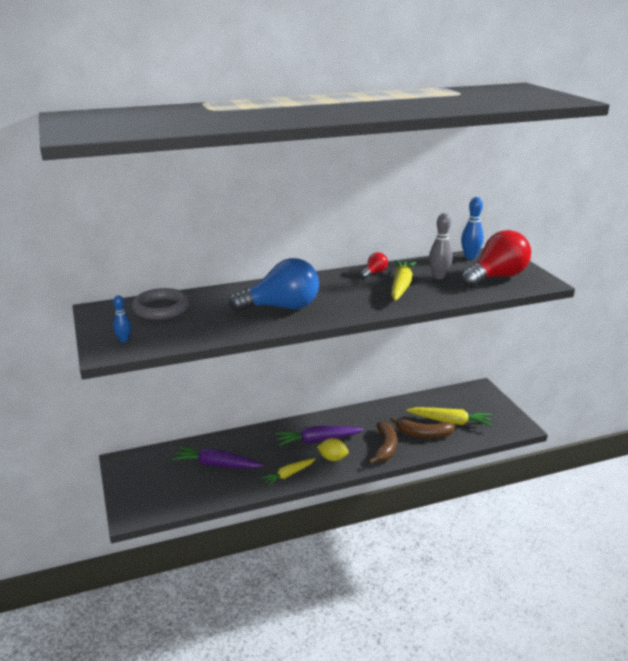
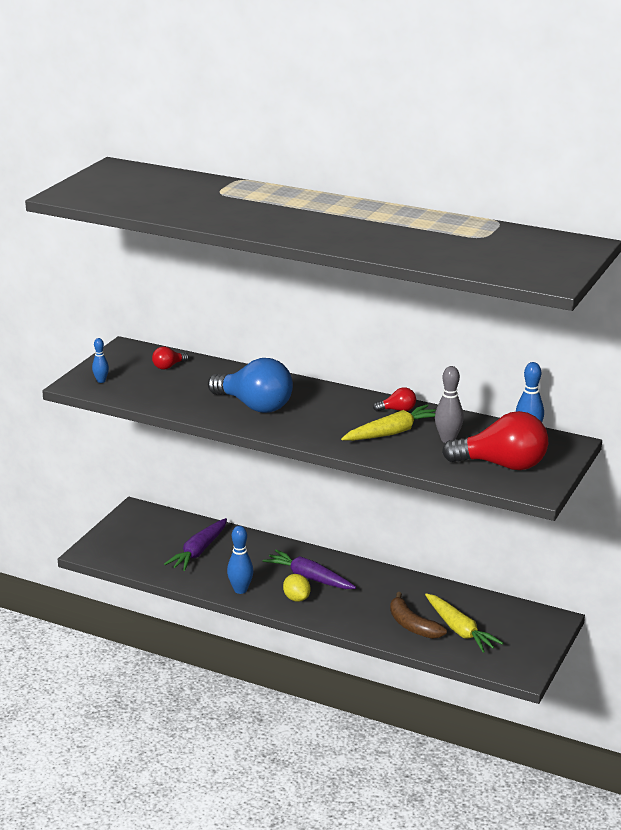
camera: 45 degrees right, 0 degrees up
(161, 308) = (168, 366): grey ring -> red light bulb
(217, 465) = (199, 551): purple carrot -> purple carrot turned 120 degrees counterclockwise
(288, 475) = (240, 590): yellow carrot -> blue bowling pin
(385, 448) = (356, 616): brown banana -> none

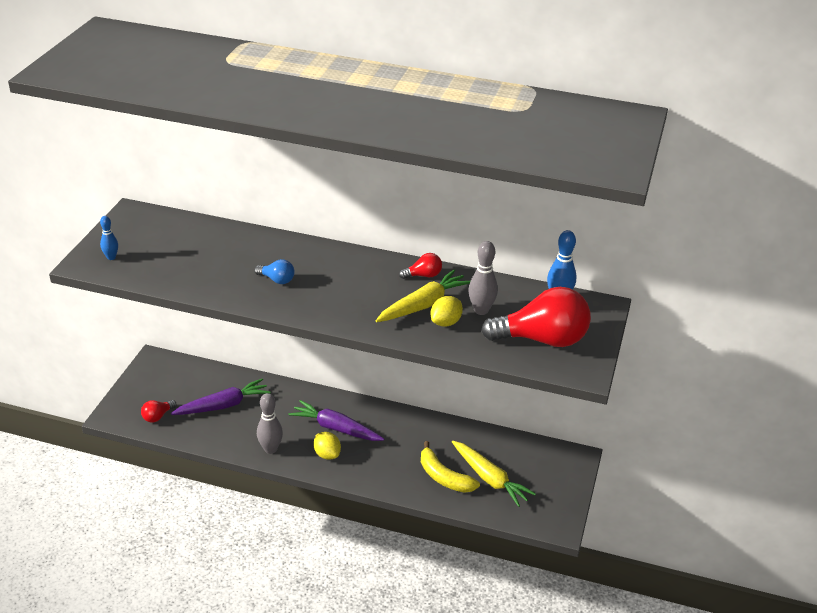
camera: 10 degrees left, 10 degrees up
(168, 366) = (180, 234): red light bulb -> red light bulb (157, 416)
(199, 551) = (223, 405): purple carrot -> purple carrot turned 135 degrees counterclockwise
(240, 590) = (270, 449): blue bowling pin -> grey bowling pin
(254, 406) = (277, 280): blue light bulb -> blue light bulb, size x0.44
(410, 447) = (446, 322): none -> yellow lemon
(412, 625) = (444, 477): brown banana -> yellow banana

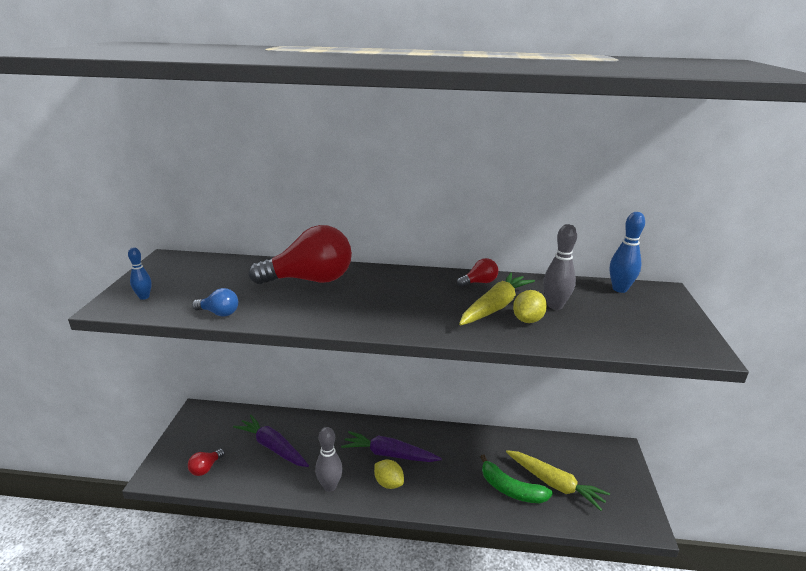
camera: 10 degrees left, 10 degrees down
(223, 405) = (272, 447): purple carrot -> purple carrot turned 105 degrees counterclockwise
(277, 280) = (333, 300): blue light bulb -> blue light bulb (219, 313)
(444, 477) = (511, 489): yellow banana -> green banana
(542, 339) = (635, 325): red light bulb -> red light bulb (310, 280)

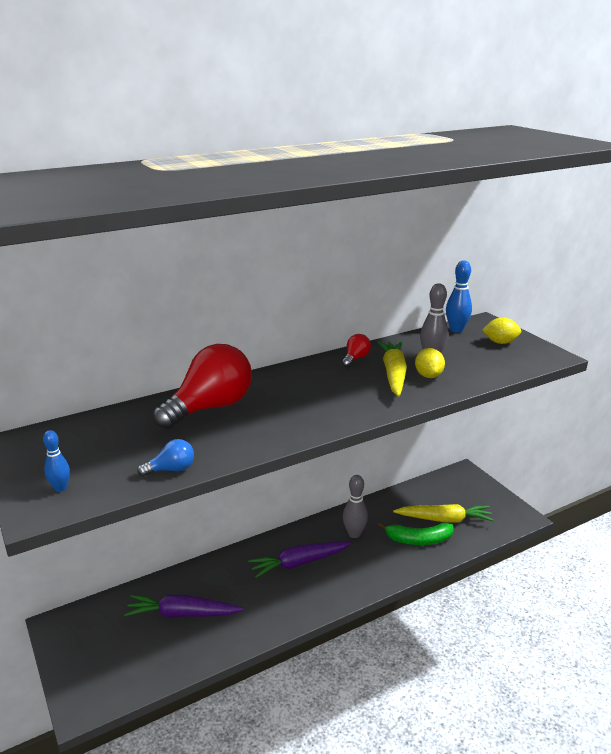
camera: 35 degrees left, 0 degrees up
(206, 468) = (132, 670): red light bulb -> none
(330, 486) = (275, 616): grey bowling pin -> grey bowling pin (354, 534)
(388, 483) = (322, 586): yellow lemon -> yellow lemon (500, 342)

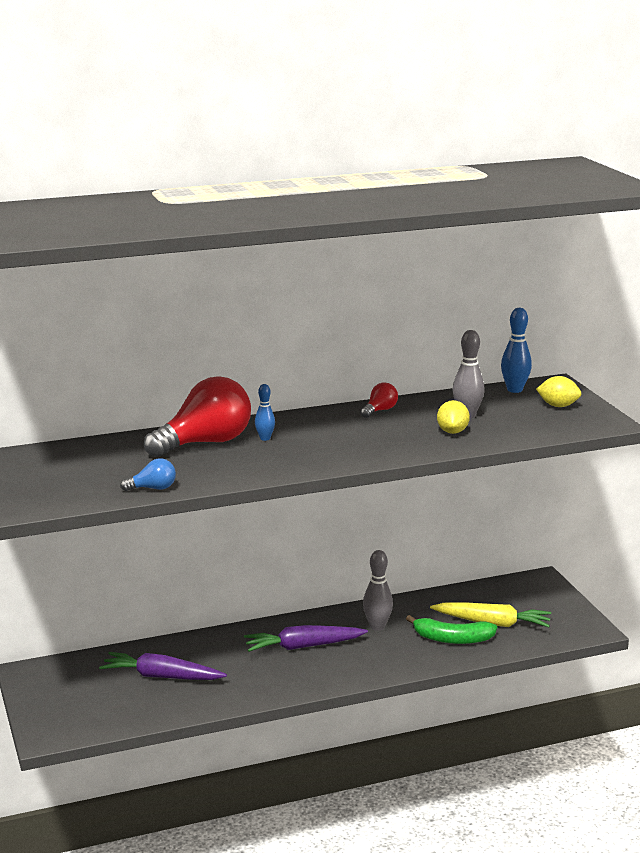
camera: 10 degrees right, 5 degrees down
(60, 488) = (48, 493): blue bowling pin -> blue bowling pin (265, 438)
(393, 374) = (414, 428): yellow carrot -> none

